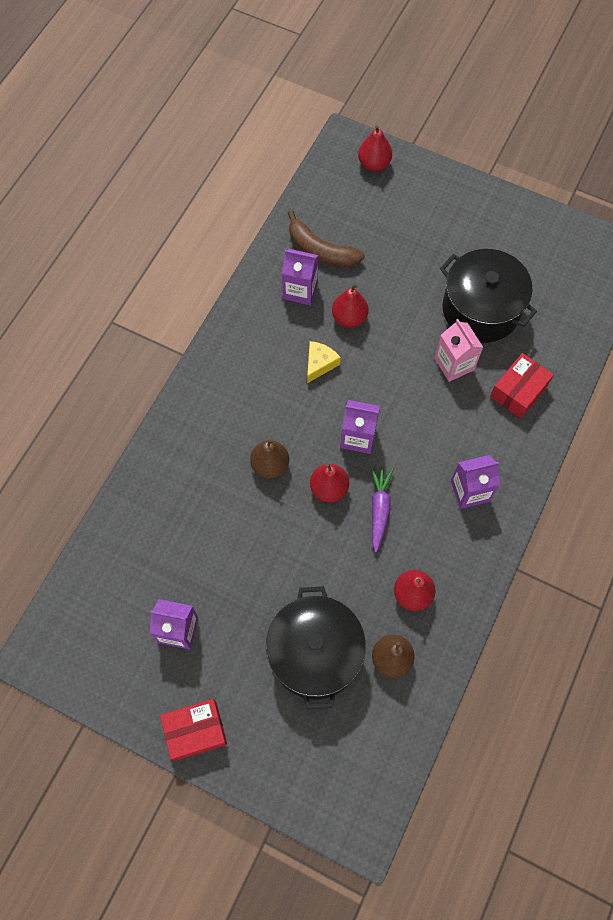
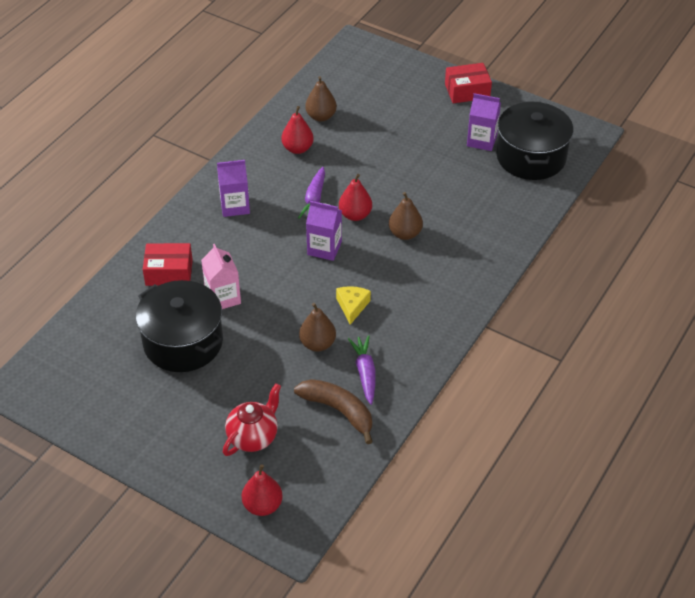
camera: 175 degrees left, 20 degrees down
(300, 290) = (365, 373): purple carton -> purple carrot
(315, 653) = (377, 122): black pot -> black pot (531, 157)
(319, 364) = (352, 306): yellow cheese -> yellow cheese turned 150 degrees clockwise
(349, 318) = (317, 344): red pear -> brown pear
(393, 220) = (253, 437): none -> red teapot
(518, 391) = (169, 272): red box -> red box turned 45 degrees clockwise

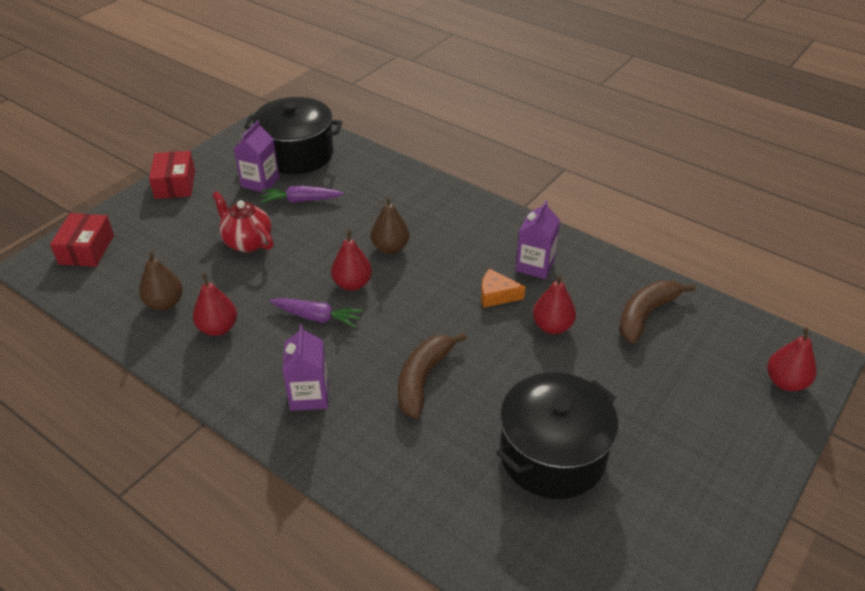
camera: 85 degrees left, 5 degrees down
(169, 272) = (424, 471): red box -> red box (86, 249)
(223, 297) = (476, 411): pink carton -> none
(253, 266) = (423, 379): none -> brown banana
(253, 437) = (693, 387): red teapot -> red teapot (247, 242)
(317, 344) = (552, 326): brown pear -> red pear
(324, 248) = (402, 313): purple carton -> purple carton (535, 265)
(352, 306) = (496, 295): yellow cheese -> orange cheese
(365, 373) = (592, 292): purple carrot -> purple carrot (301, 200)

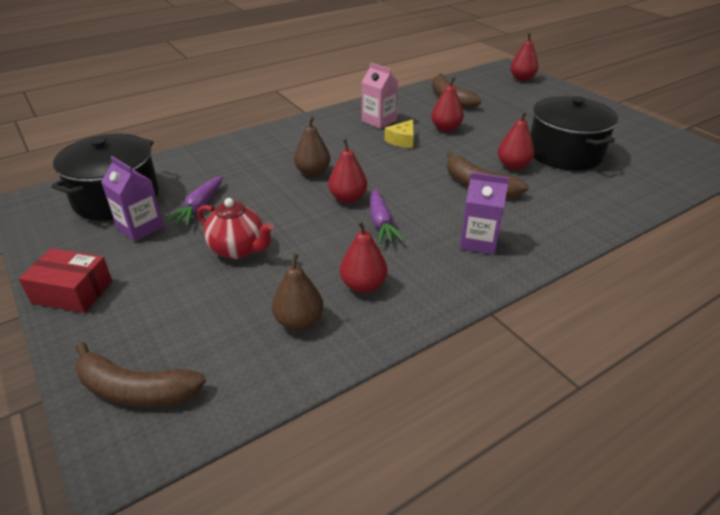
camera: 70 degrees left, 5 degrees down
(86, 249) = (135, 390): red box -> brown banana
(247, 242) = (238, 249): red teapot -> red teapot turned 120 degrees counterclockwise
(317, 317) = (381, 223): purple carrot -> purple carrot turned 135 degrees clockwise
(487, 404) = (513, 166): none -> red pear
(496, 295) = (402, 140): orange cheese -> yellow cheese
(535, 265) = (379, 121): purple carton -> pink carton

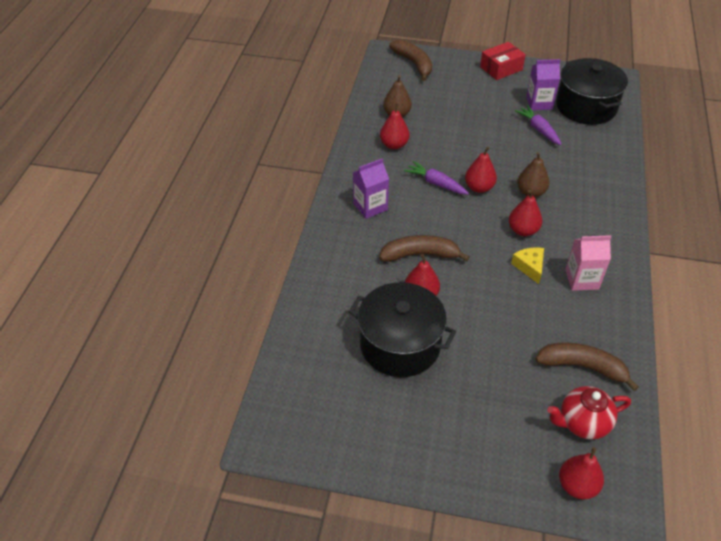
camera: 135 degrees right, 10 degrees up
(135, 390) = (414, 64): brown banana -> brown banana turned 90 degrees clockwise
(238, 249) = (476, 123): red teapot -> red teapot (582, 423)
(446, 128) = (522, 309): red pear -> red pear (523, 230)

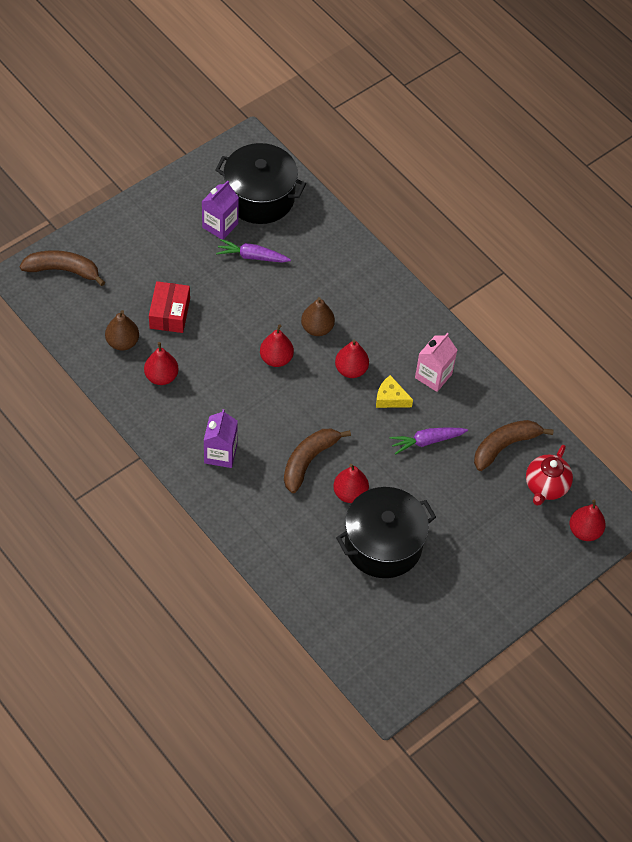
camera: 55 degrees left, 10 degrees up
(436, 183) = (240, 385): purple carrot -> purple carrot (426, 441)
(501, 68) = (144, 210): red box -> red box (169, 313)

